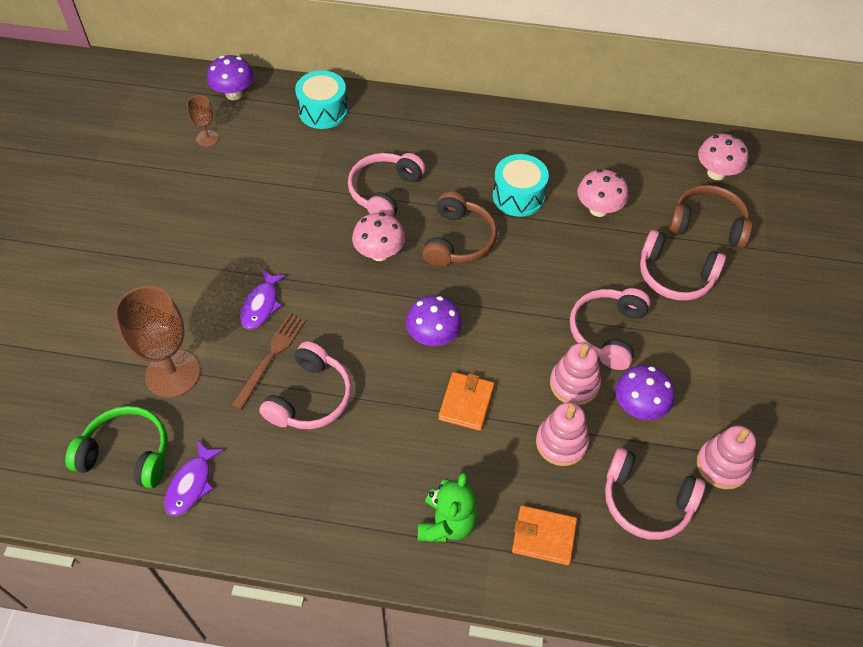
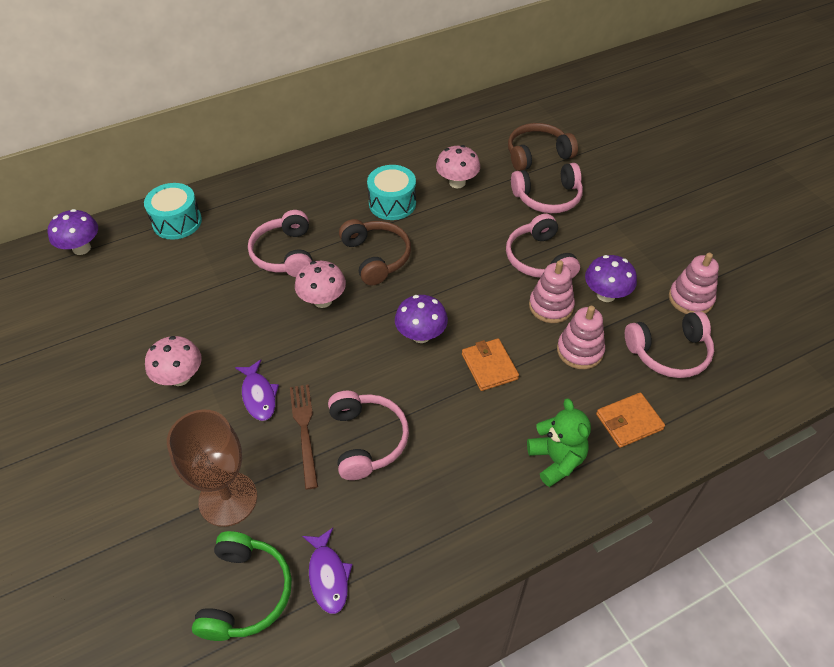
camera: 35 degrees left, 5 degrees down
(127, 454) = (245, 593): green headphones -> green headphones turned 120 degrees clockwise
(207, 138) = (87, 295): brown goblet -> none
(716, 173) = (512, 120): pink mushroom -> pink mushroom (180, 377)

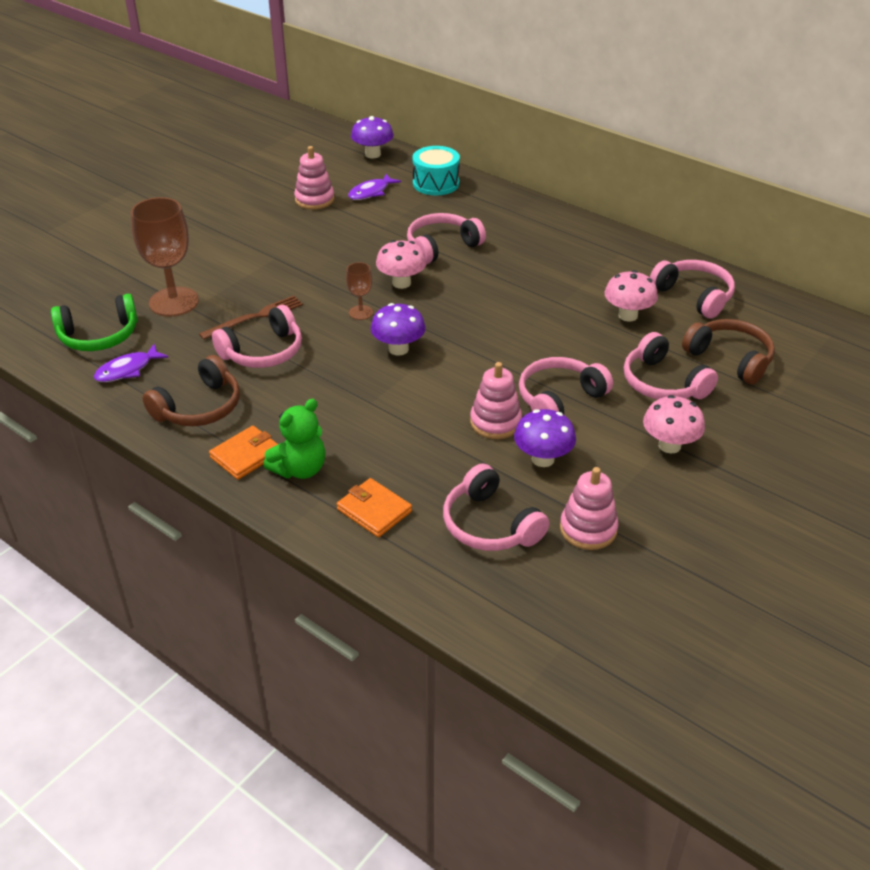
camera: 65 degrees right, 10 degrees down
(180, 377) = (273, 242): pink mushroom -> pink mushroom (669, 445)
(258, 395) = (277, 284): purple fish -> purple fish (371, 192)
(350, 344) = (361, 312): none -> brown goblet
(376, 257) = (477, 296): brown headphones -> brown headphones (199, 407)
(392, 203) = (559, 284): turquoise drum -> none
(454, 140) = (694, 296): none -> pink headphones
(489, 366) = (387, 400): orange wallet -> orange wallet (246, 455)
(580, 351) = (447, 456): pink stacking toy -> pink stacking toy (314, 199)

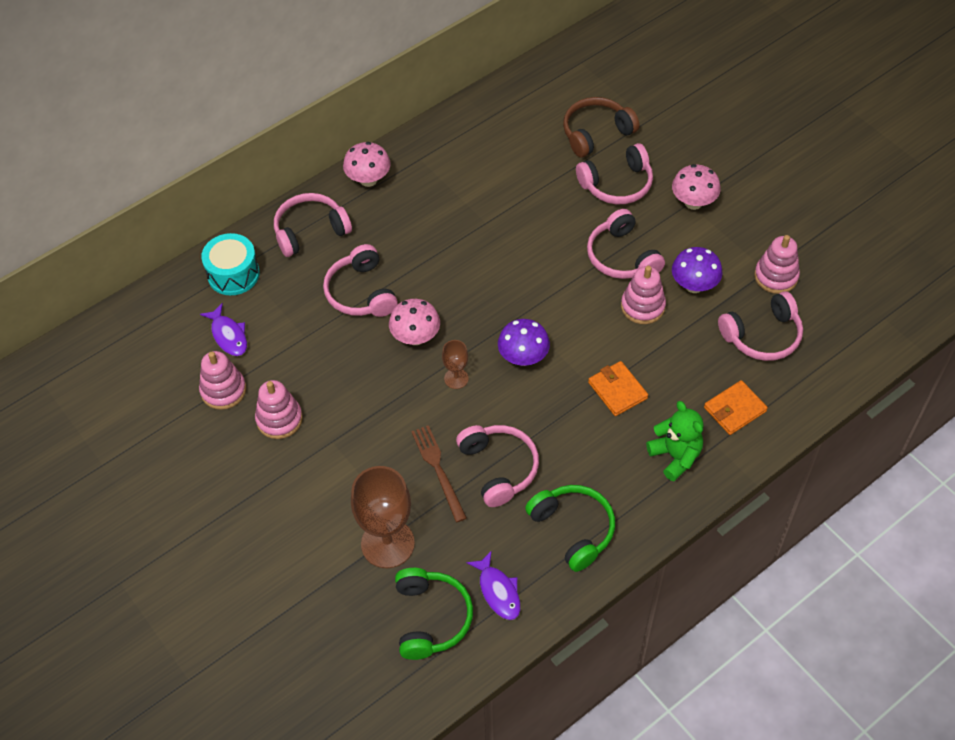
camera: 75 degrees left, 15 degrees up
(199, 407) = (573, 529): brown headphones -> green headphones
(246, 455) = (649, 496): orange wallet -> orange wallet (617, 390)
(292, 229) = (279, 419): none -> pink stacking toy
(373, 154) = (142, 320): purple mushroom -> none
(628, 315) = (518, 181): pink mushroom -> pink mushroom (368, 180)
(694, 296) = (503, 128): pink headphones -> pink headphones (310, 231)

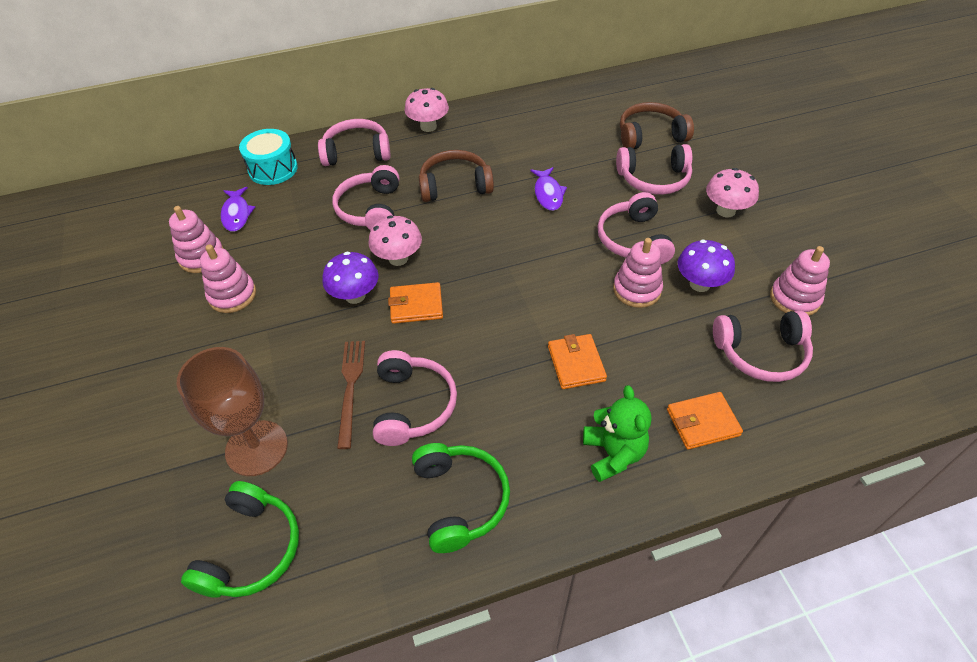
camera: 20 degrees right, 5 degrees down
(430, 243) = (455, 185): none -> brown headphones
(456, 378) = (416, 305): brown goblet -> orange wallet
(498, 591) = (340, 544): purple fish -> purple fish (548, 194)
(523, 357) = (492, 304): purple mushroom -> purple mushroom (355, 296)

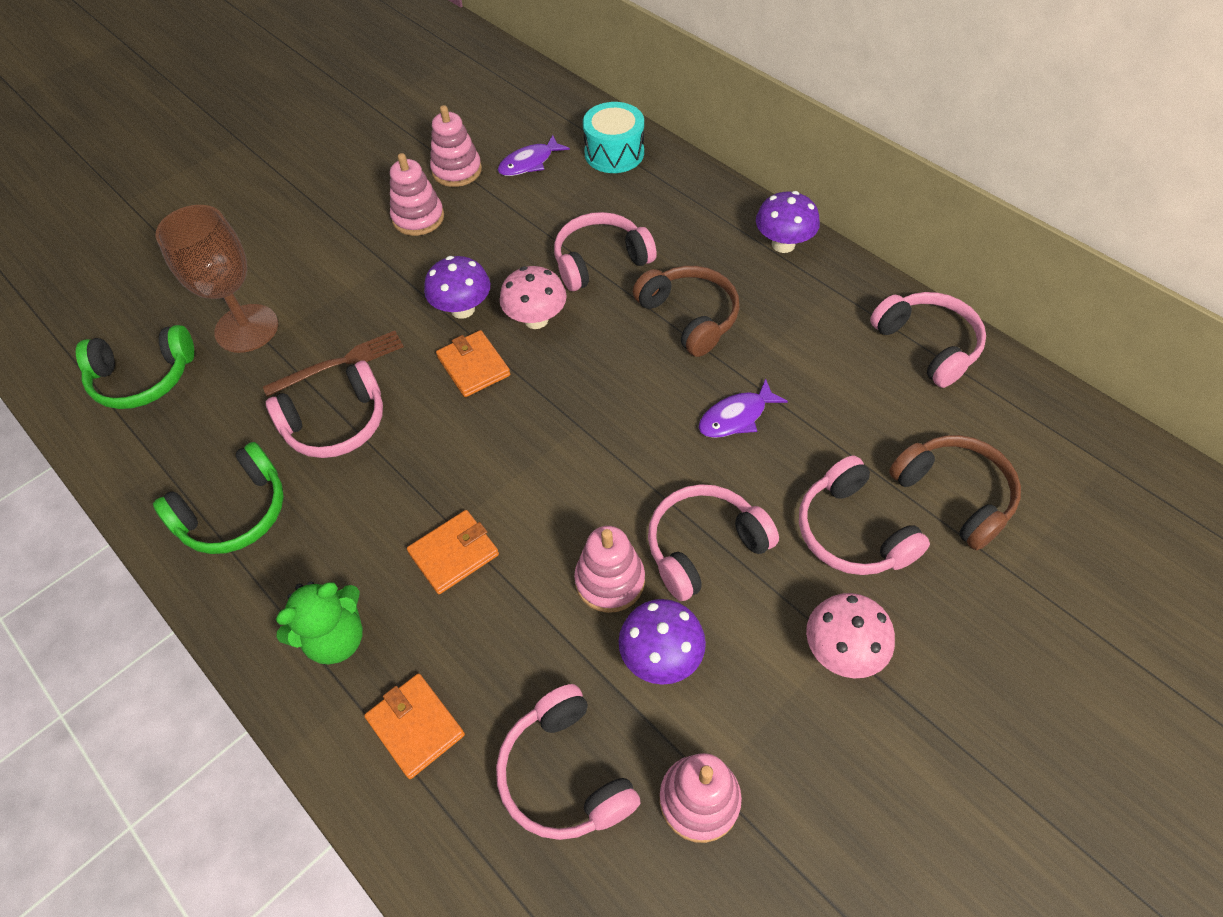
camera: 65 degrees right, 5 degrees up
(357, 152) = (688, 204): pink headphones -> pink headphones (927, 345)
(428, 127) = (783, 244): pink mushroom -> purple mushroom

